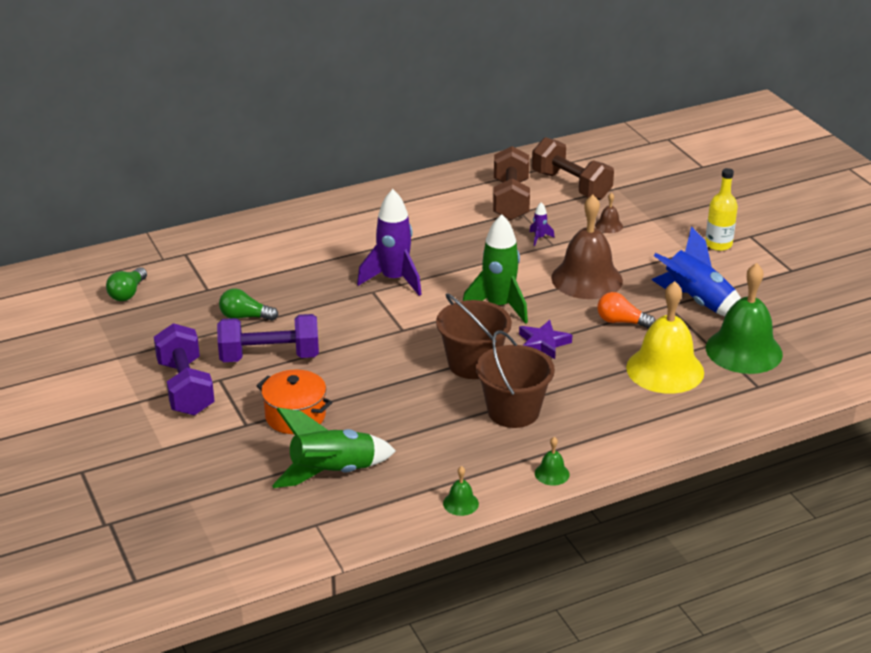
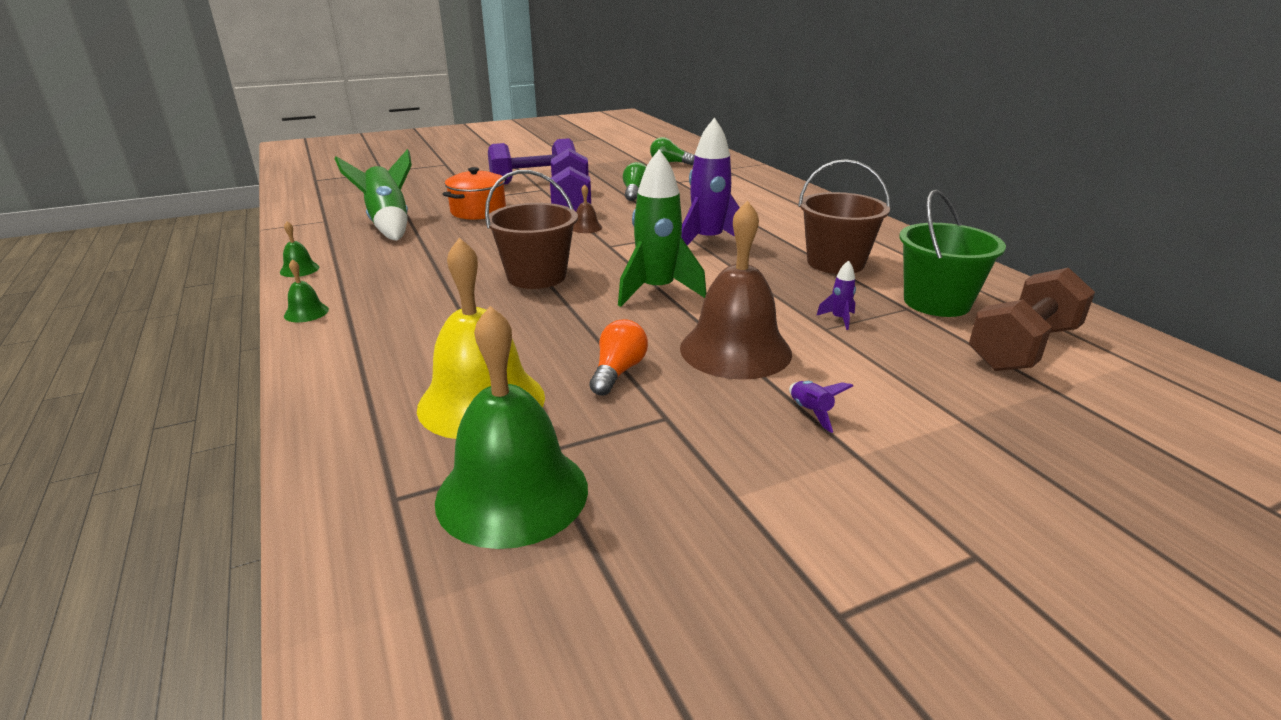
camera: 90 degrees right, 5 degrees down
(511, 200) = (936, 302): brown dumbbell -> green bucket
(513, 411) = (436, 295): brown bucket -> brown bucket (835, 263)
(543, 343) = (571, 315): purple star -> none
(609, 225) = (910, 375): brown bell -> brown bell (586, 227)
(653, 261) = (810, 412): none -> purple rocket
(697, 302) = (680, 451): blue rocket -> none
(718, 244) = (909, 499): yellow bottle -> none

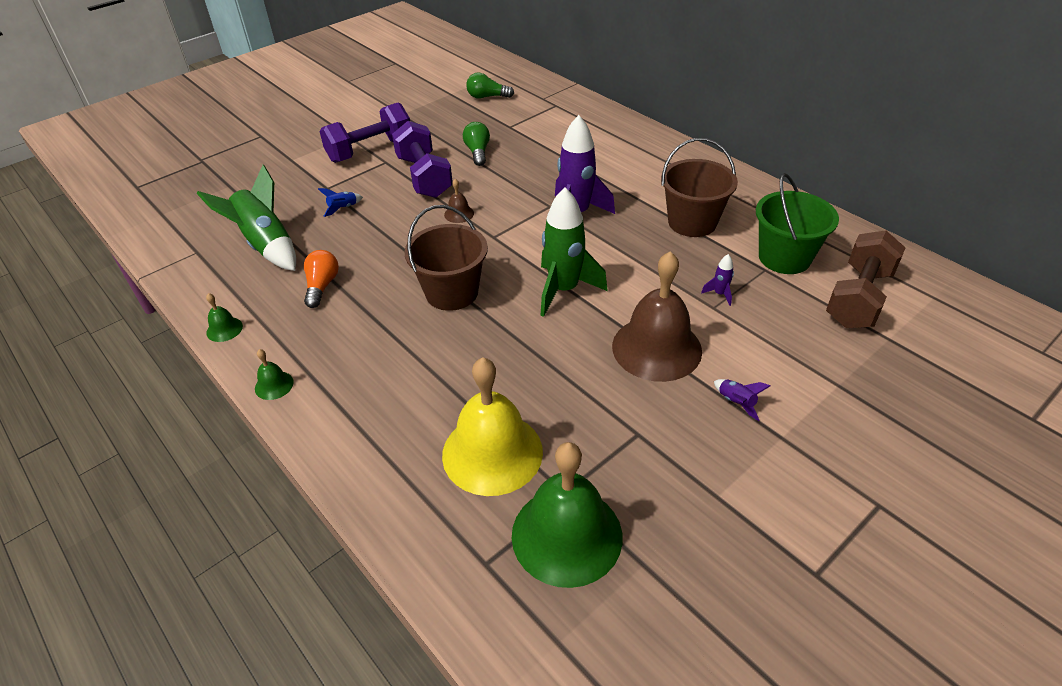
camera: 15 degrees left, 15 degrees up
(478, 211) = (343, 208): orange pot -> blue rocket
(618, 372) = (579, 394): orange light bulb -> orange light bulb (322, 286)

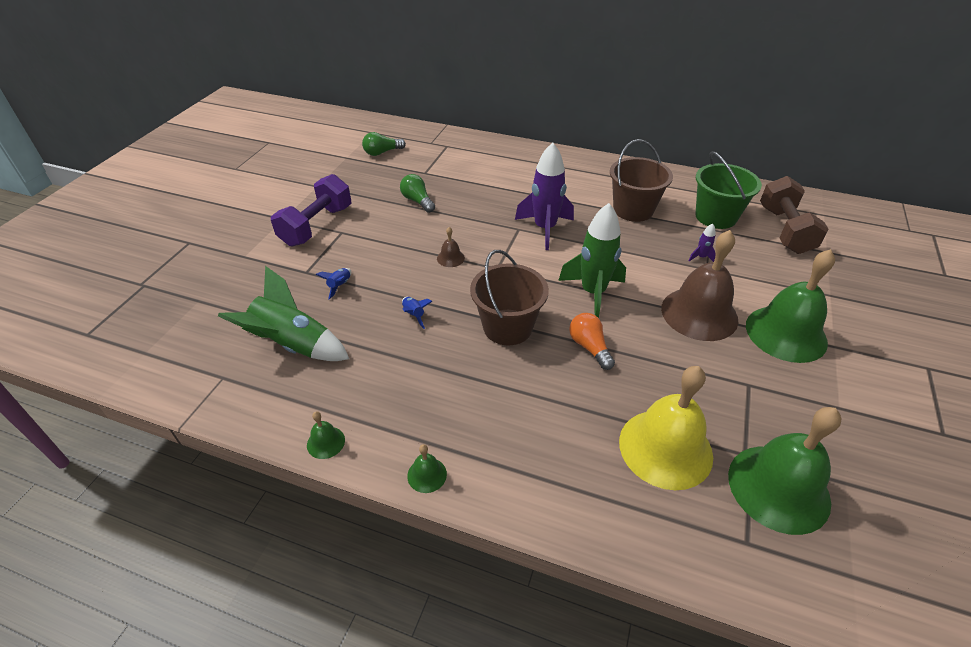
camera: 30 degrees left, 0 degrees up
(322, 286) = (386, 364): orange light bulb -> orange light bulb (589, 347)
(381, 254) = (414, 315): none -> blue rocket
(424, 177) = (390, 235): purple dumbbell -> none
(736, 402) = (786, 333): purple rocket -> green bell

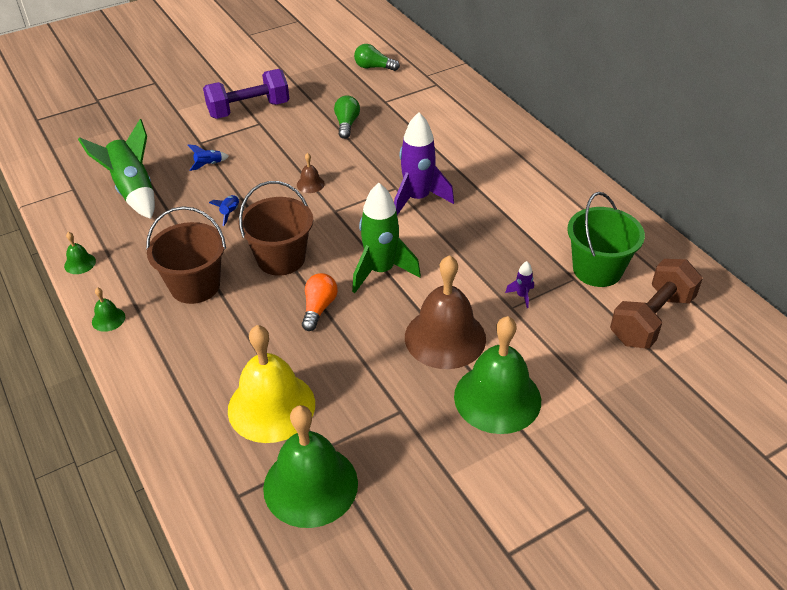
camera: 40 degrees right, 0 degrees up
(633, 210) = (523, 222): brown bucket -> brown bucket (195, 286)

